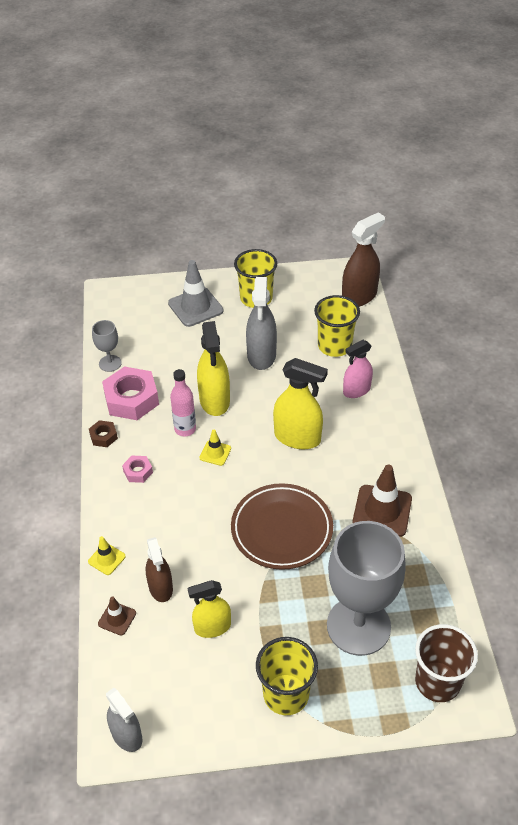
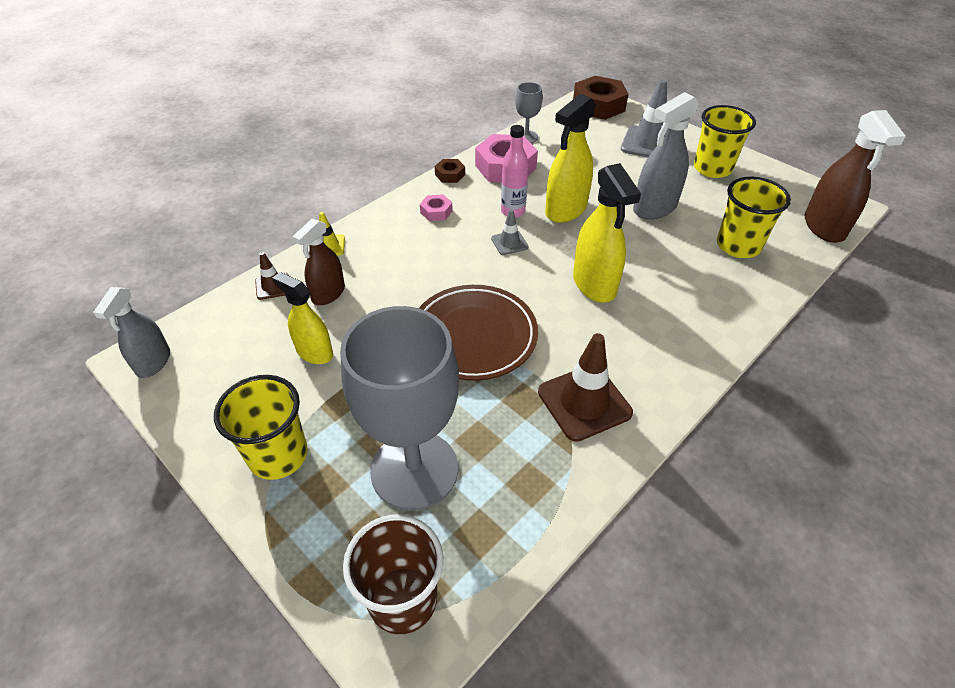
camera: 50 degrees right, 0 degrees up
(121, 297) = (598, 105): none -> brown nut
(215, 453) = (509, 243): yellow traffic cone -> grey traffic cone
(356, 390) = (708, 292): pink spray bottle -> none
(359, 296) = (824, 227): brown spray bottle -> brown spray bottle turned 75 degrees clockwise

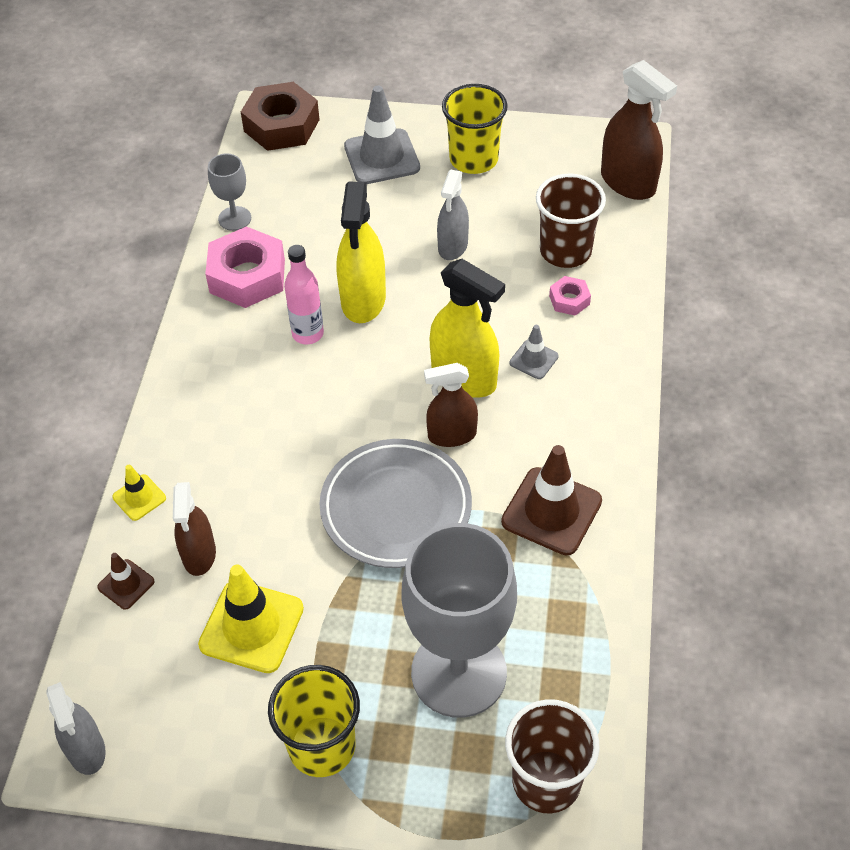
camera: 35 degrees left, 5 degrees up
(314, 352) = (251, 626): yellow spray bottle -> yellow traffic cone
(436, 212) = (222, 382): pink nut -> pink nut (569, 300)
(450, 175) = (191, 322): brown nut -> none
(474, 336) = (396, 508): brown plate -> grey plate
(509, 243) = (338, 377): grey traffic cone -> grey traffic cone (533, 359)
(554, 313) = (452, 435): none -> brown spray bottle
(654, 208) = (453, 246): grey spray bottle -> grey spray bottle, size x0.66
(738, 246) = (565, 251): yellow cup -> brown cup

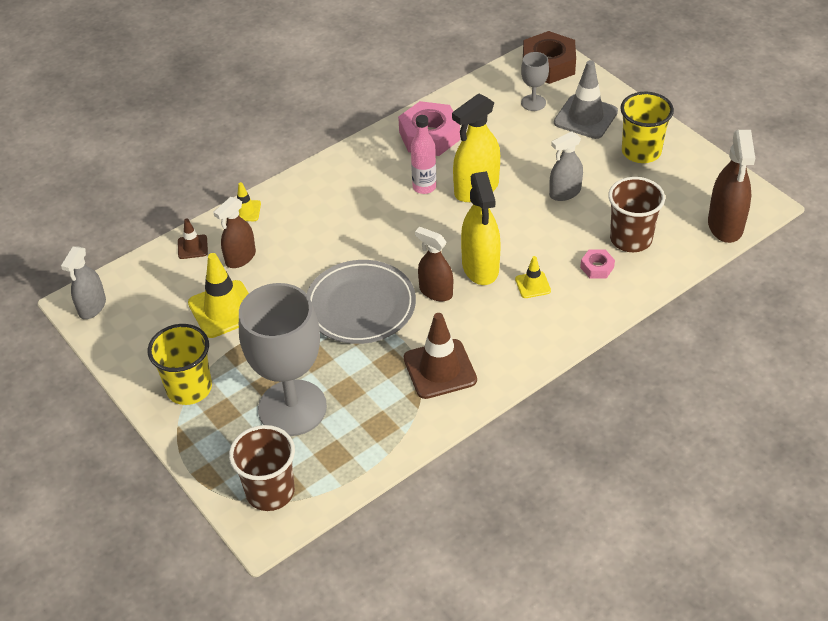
camera: 45 degrees right, 5 degrees down
(234, 218) = (459, 101): grey goblet -> grey goblet (533, 103)
(533, 359) = (532, 285): grey traffic cone -> yellow traffic cone

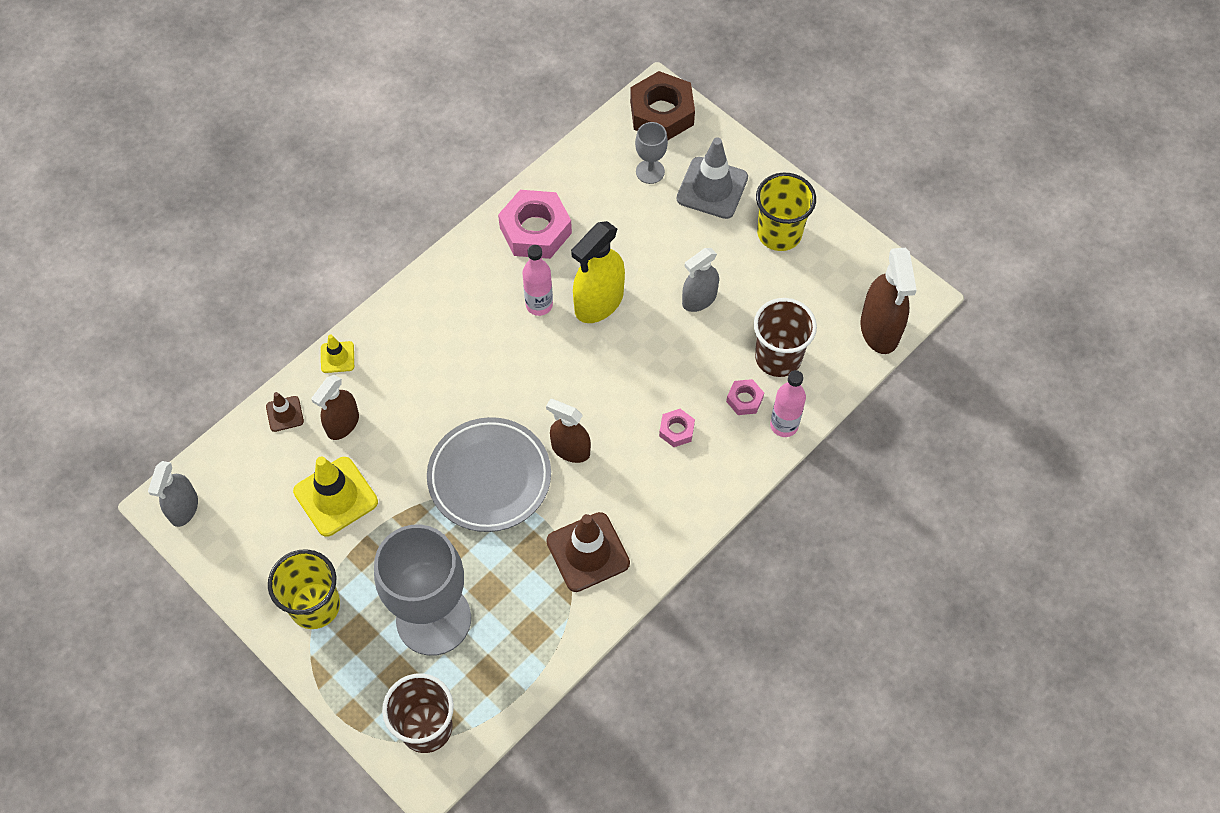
camera: 10 degrees left, 15 degrees up
(480, 267) = (616, 411): yellow spray bottle -> none
(532, 285) = (676, 430): yellow traffic cone -> pink nut
(631, 289) = (784, 425): none -> pink bottle

